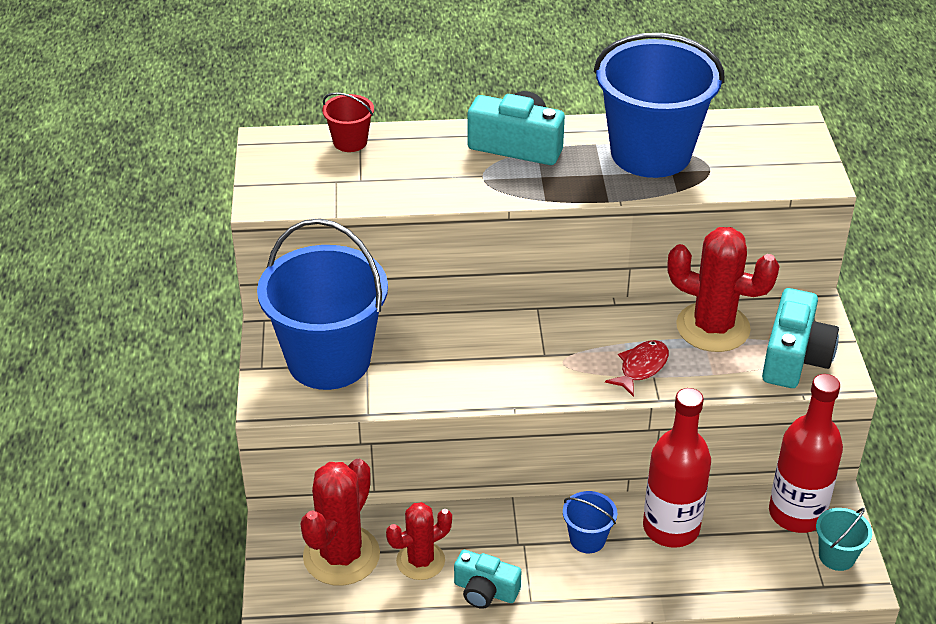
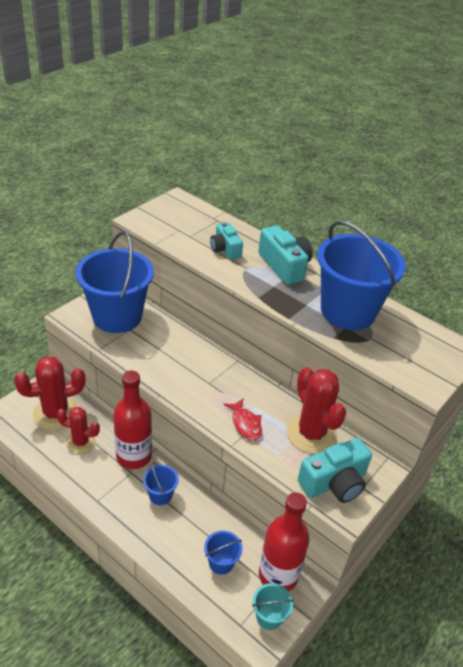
camera: 40 degrees right, 0 degrees up
(350, 142) = (211, 219): red bucket -> none
(485, 590) = (86, 478): turquoise camera -> turquoise camera (225, 249)
(641, 367) = (245, 424): red fish -> red fish turned 75 degrees clockwise
(671, 528) = (205, 524): red bottle -> red bottle (134, 456)
(733, 549) = (221, 562): none -> blue bucket

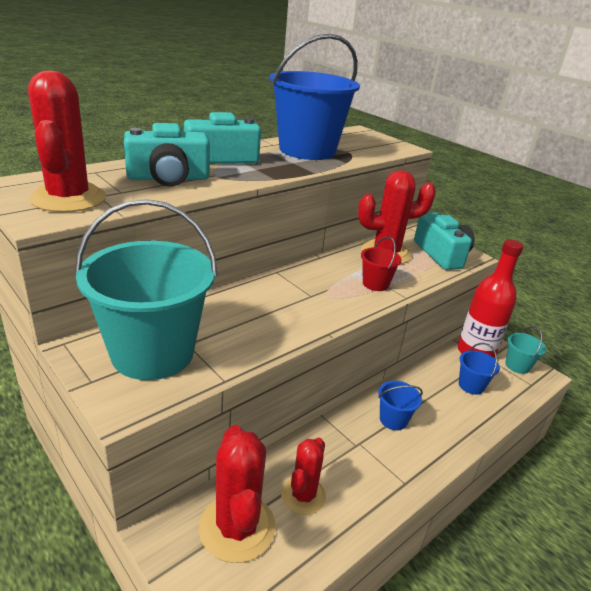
camera: 80 degrees left, 10 degrees down
(117, 316) = (152, 353): blue bucket -> turquoise bucket
(134, 456) = (333, 437): red bottle -> none
(168, 221) = (68, 198): none -> red cactus
(225, 249) = (168, 178): turquoise camera -> turquoise camera, size x1.54
(245, 424) = (375, 284): red fish -> red bucket

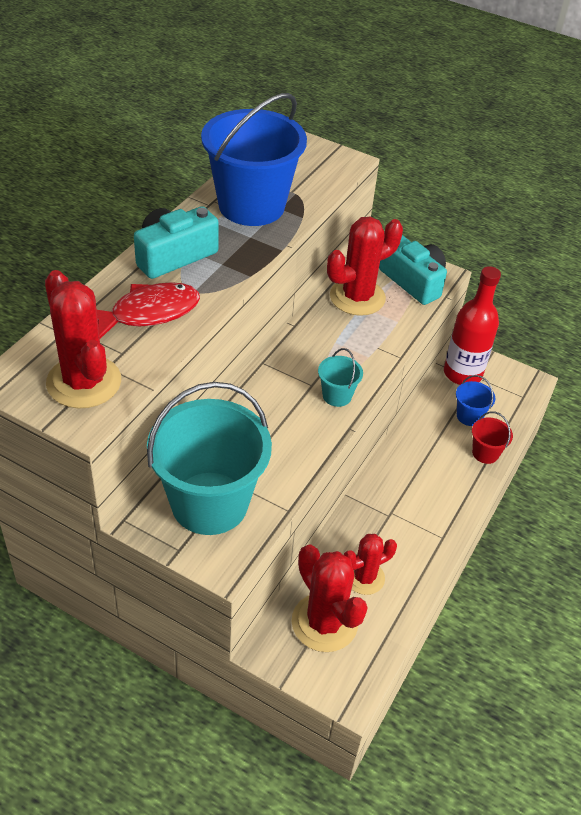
camera: 20 degrees left, 15 degrees up
(168, 178) = (149, 313): turquoise camera -> red fish
(303, 495) = (364, 577): red cactus -> red cactus turned 60 degrees clockwise
(375, 284) = (365, 348): red bucket -> red bucket (485, 453)
(393, 419) = (411, 478): blue bucket -> none
(517, 366) = (505, 378): turquoise bucket -> turquoise bucket (337, 395)

